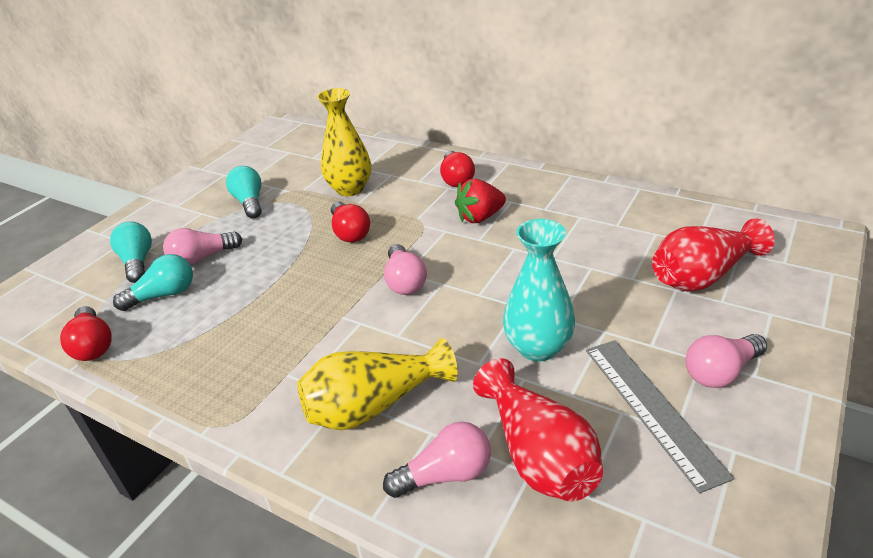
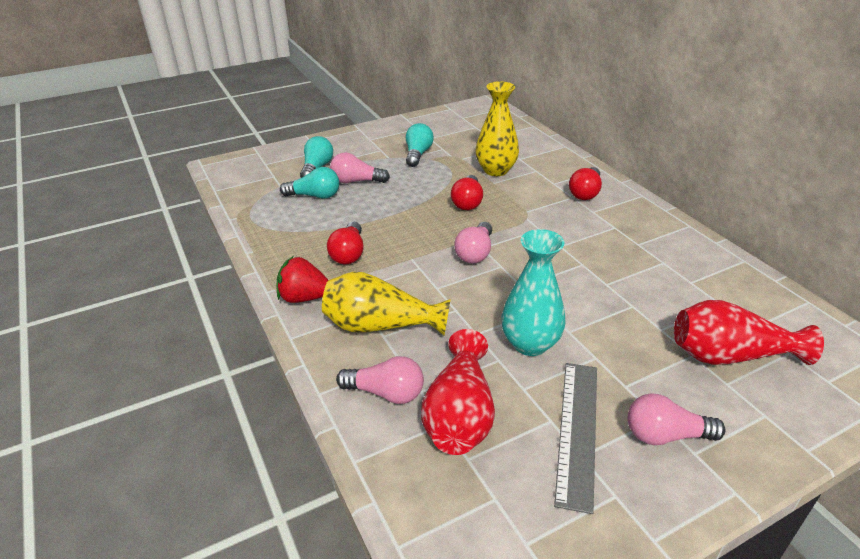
camera: 30 degrees right, 0 degrees up
(93, 345) = (252, 210): red light bulb -> red light bulb (348, 253)
(480, 217) = (576, 229): red strawberry -> red strawberry (304, 298)

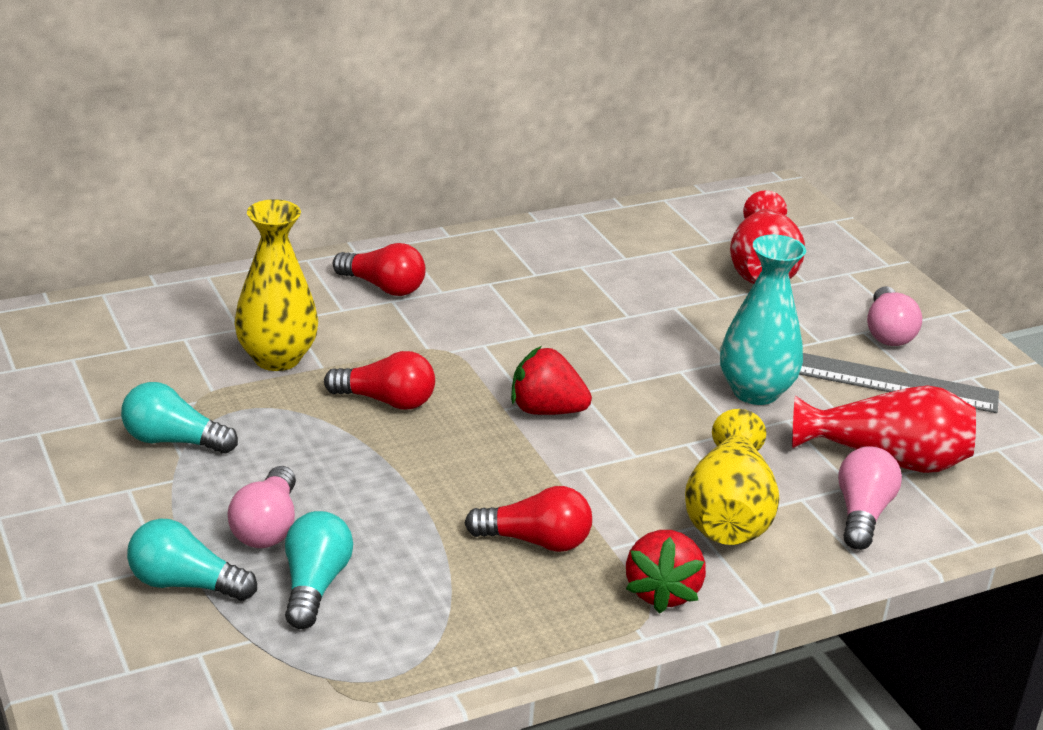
camera: 90 degrees left, 5 degrees down
(475, 253) = (546, 410): pink light bulb -> red strawberry

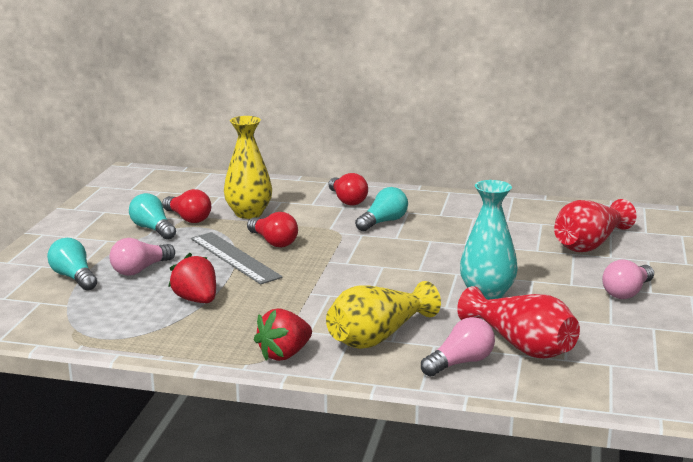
camera: 40 degrees right, 10 degrees down
(314, 585) = (125, 296): turquoise light bulb -> turquoise light bulb (383, 222)
(535, 541) = (254, 314): red light bulb -> red light bulb (188, 218)
(546, 410) = (349, 268): red strawberry -> red strawberry (196, 300)
(893, 383) = (589, 315): grey ruler -> grey ruler (234, 257)

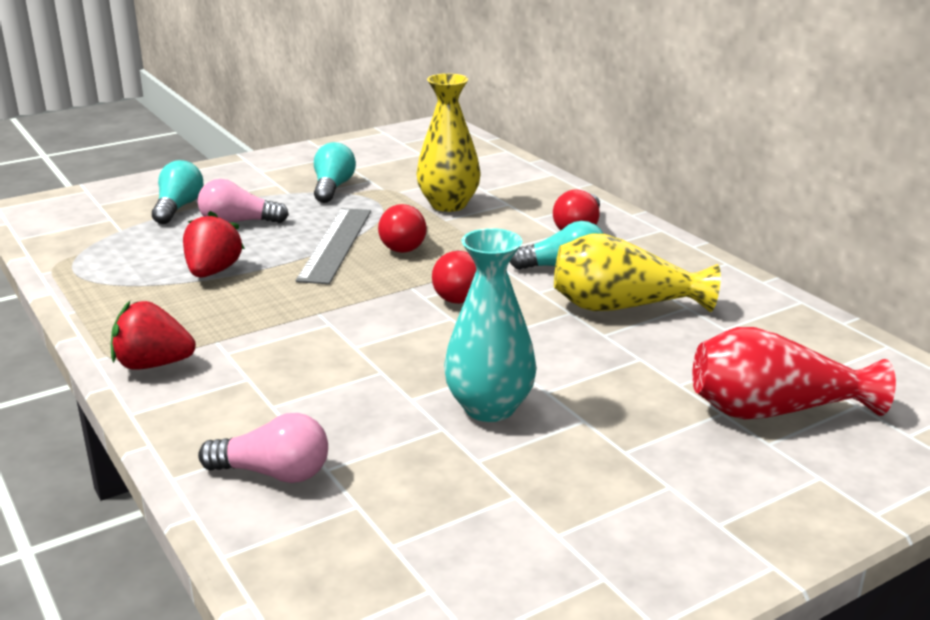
camera: 45 degrees right, 5 degrees up
(188, 218) = (384, 189): red light bulb -> red light bulb (458, 292)
(378, 337) = (268, 394): yellow vase -> yellow vase (623, 307)
(521, 345) = (382, 494): red vase -> none
(627, 292) = (678, 505): pink light bulb -> none

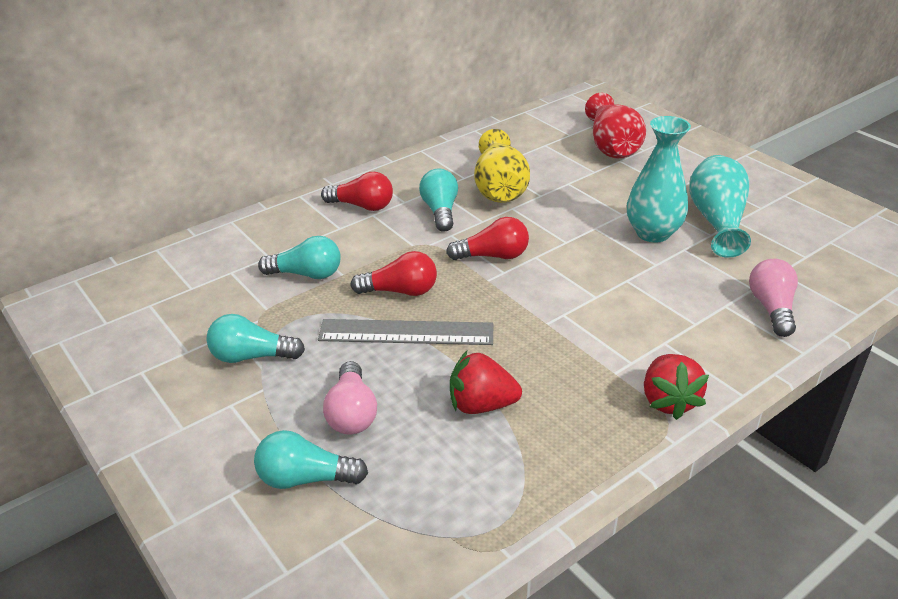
camera: 95 degrees left, 10 degrees up
(448, 204) = (306, 274): yellow vase -> turquoise light bulb
(516, 473) = (716, 221): none -> turquoise vase

